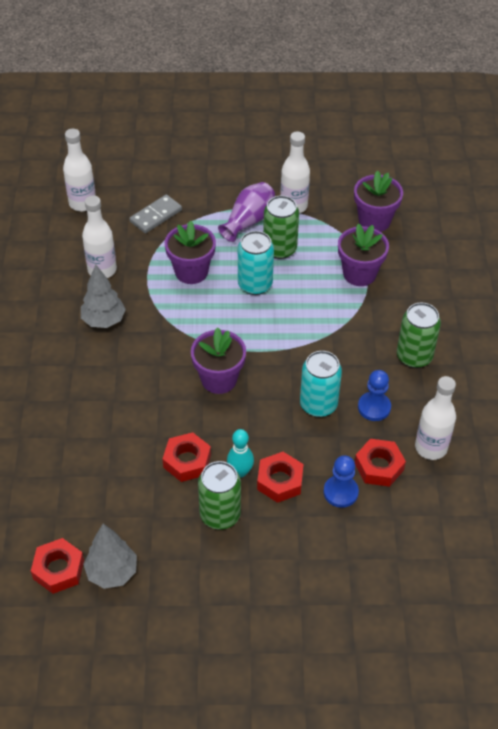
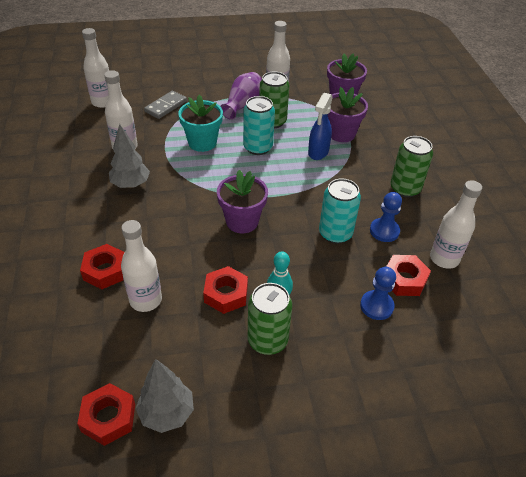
camera: 10 degrees left, 5 degrees down
(105, 458) = (146, 300): none -> white bottle
(191, 272) = (202, 142): purple flower pot -> turquoise flower pot
(280, 481) = (317, 302): red nut -> red nut (105, 271)
(324, 297) = (318, 152): none -> blue spray bottle

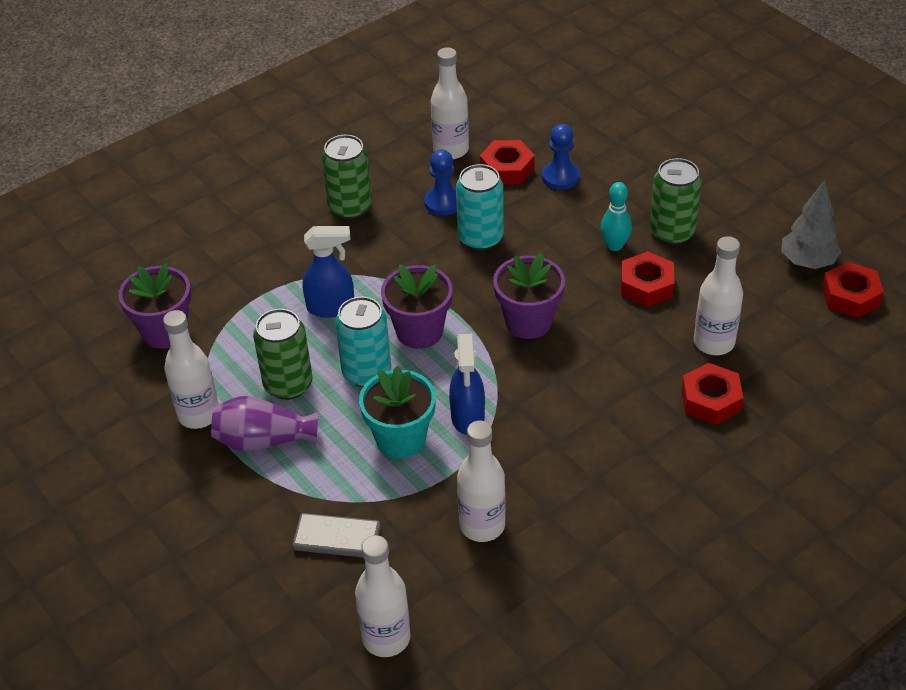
camera: 115 degrees left, 0 degrees up
(131, 184) = (555, 466): grey tree -> none
(194, 169) = (467, 417): none -> blue spray bottle
(341, 134) = (267, 300): purple flower pot -> purple flower pot (419, 331)

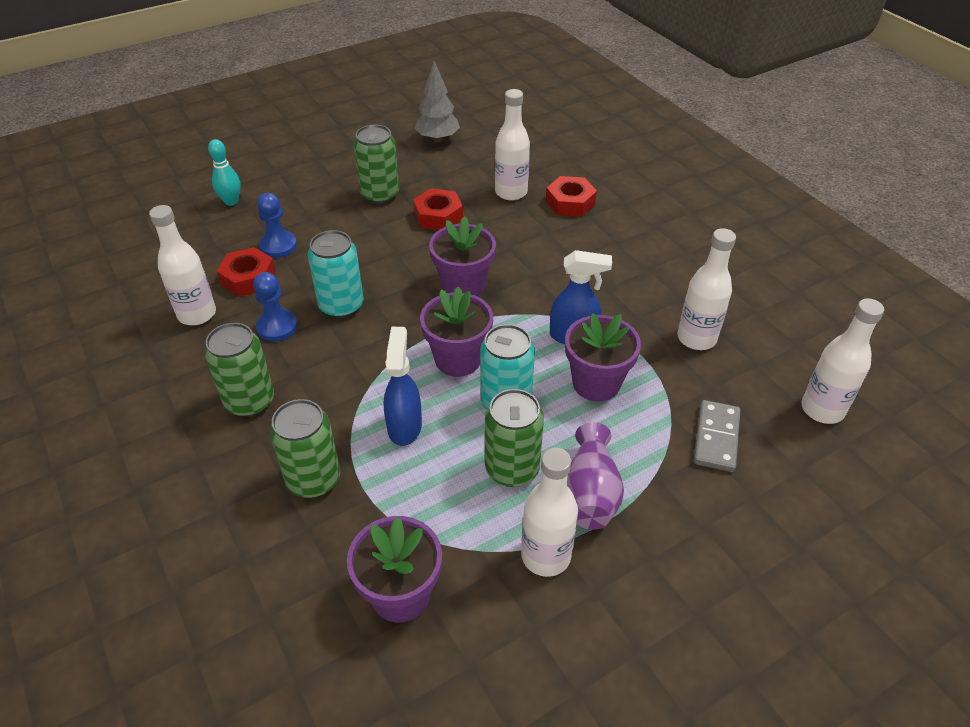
camera: 85 degrees left, 0 degrees up
(270, 263) = (313, 479): none -> green can
(401, 439) = (596, 383): turquoise flower pot -> purple flower pot
(614, 245) = (384, 226): turquoise bowling pin -> turquoise bowling pin (231, 201)
(850, 296) = (478, 128): red nut -> none

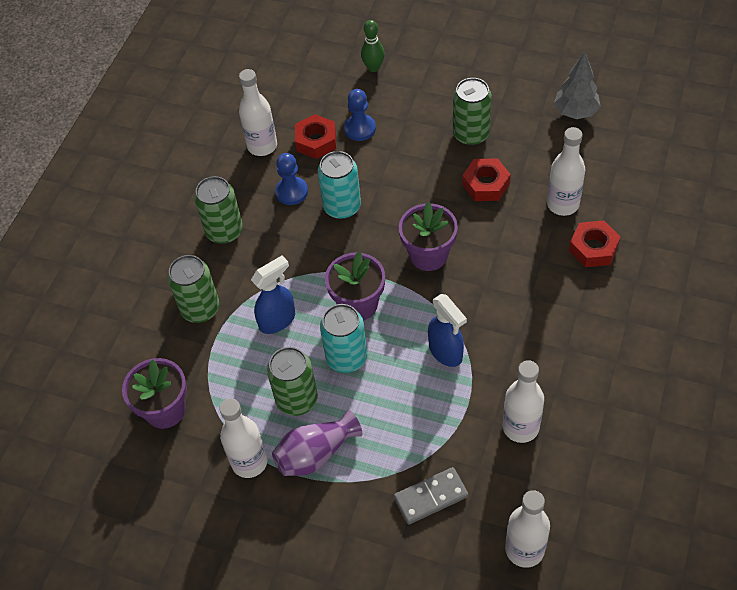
camera: 55 degrees right, 10 degrees up
(231, 201) = (373, 68): turquoise bowling pin -> green bowling pin
(596, 383) = (413, 395): purple flower pot -> none

